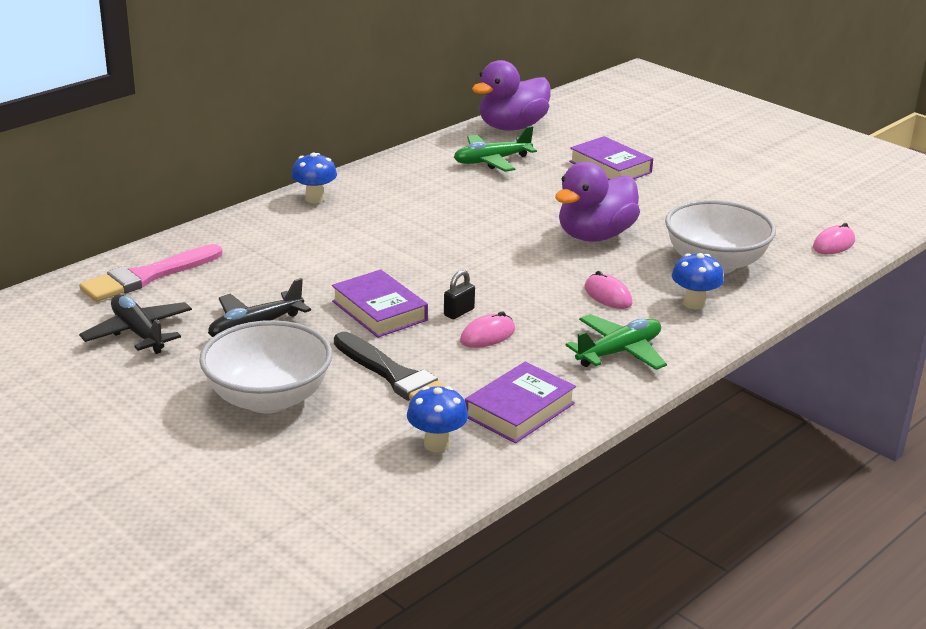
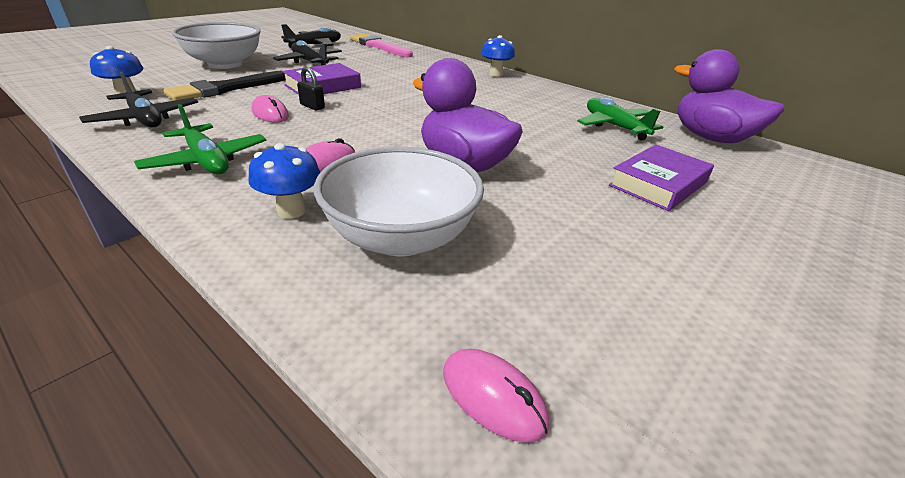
camera: 85 degrees right, 5 degrees up
(519, 410) = (145, 119): purple book -> black plane

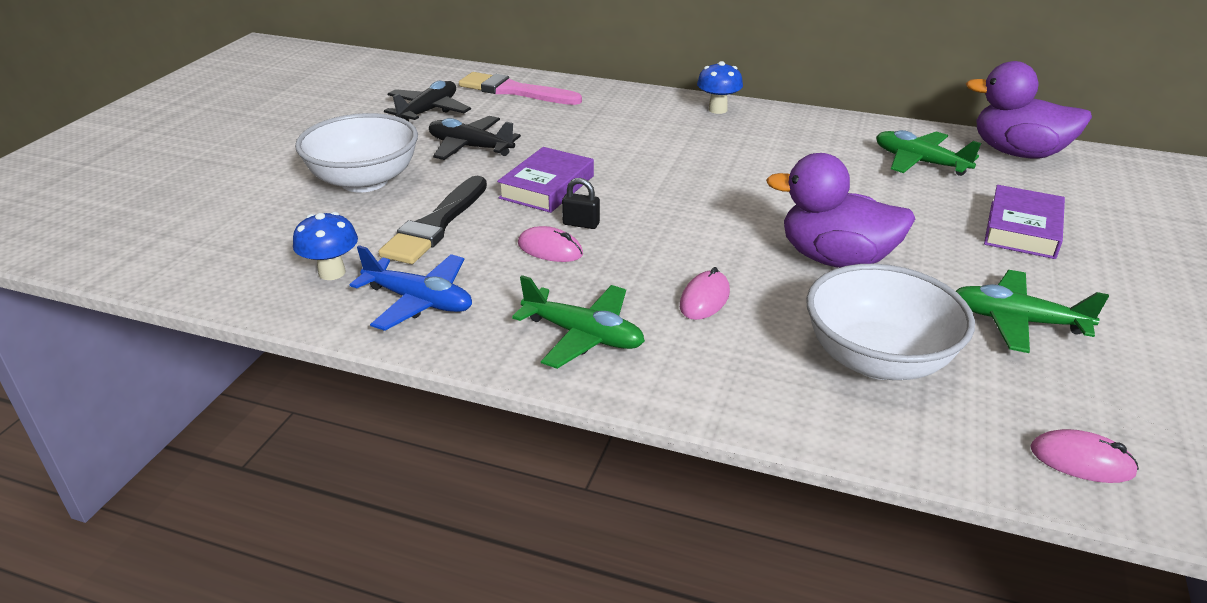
camera: 20 degrees left, 0 degrees up
(145, 119) = (419, 301): black plane -> blue plane
(291, 211) = (751, 365): blue mushroom -> none
(573, 246) = (1016, 321): none -> green plane

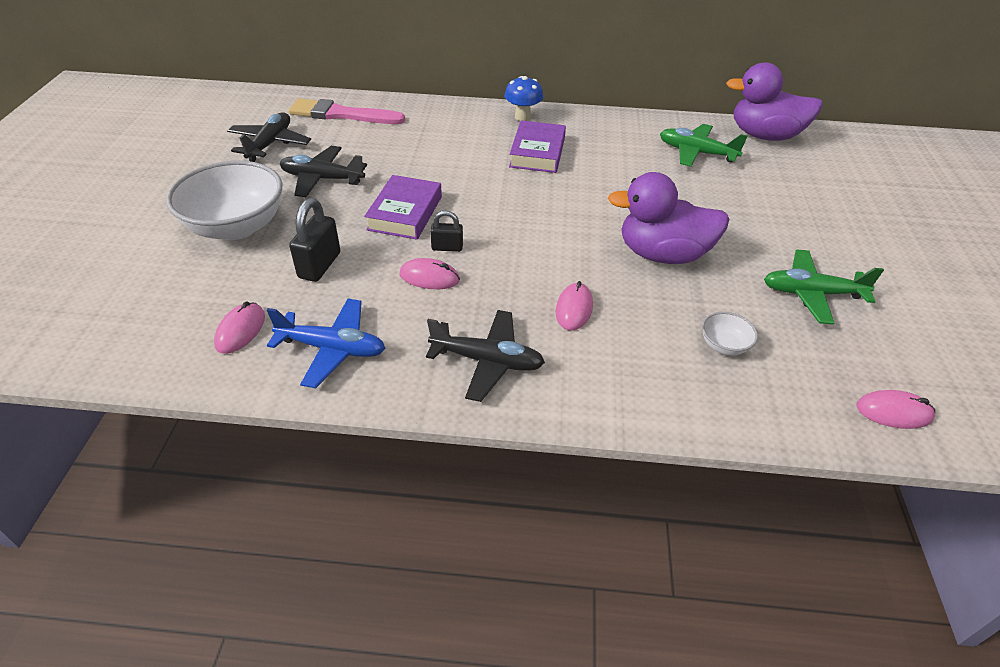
camera: 15 degrees left, 10 degrees up
(332, 272) = (240, 330): blue mushroom -> pink mouse
(436, 225) = (319, 265): black brush -> black padlock
(583, 335) = (487, 361): green plane -> black plane
(877, 359) = (724, 345): white bowl -> white bowl, size x0.43
(1022, 229) = (789, 207): purple book -> purple book (537, 152)

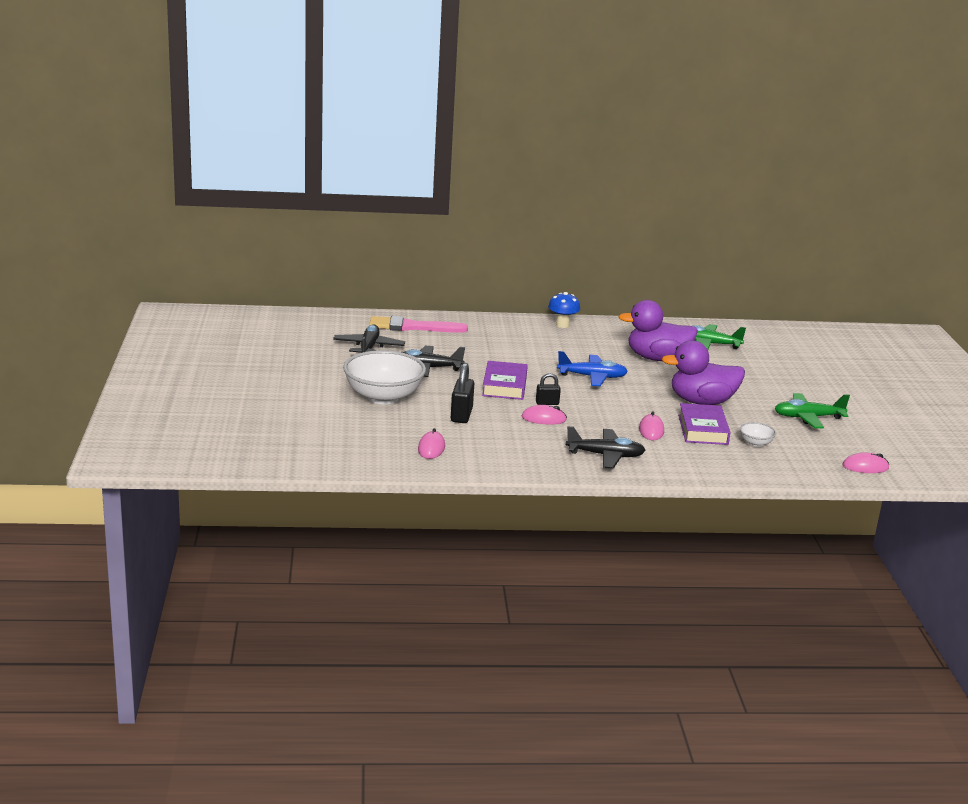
camera: 10 degrees left, 20 degrees down
(332, 349) = (500, 454): blue plane -> blue plane (592, 377)
(537, 152) = (585, 347): purple book -> purple book (703, 429)
(764, 136) = (758, 332): purple duck -> purple duck (657, 358)

